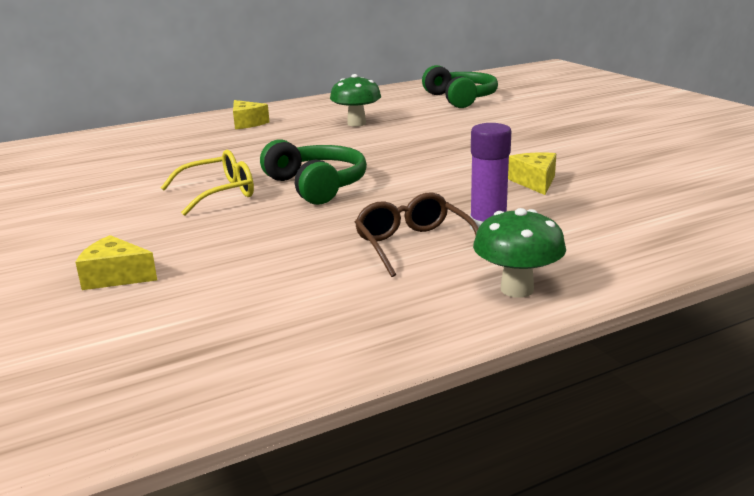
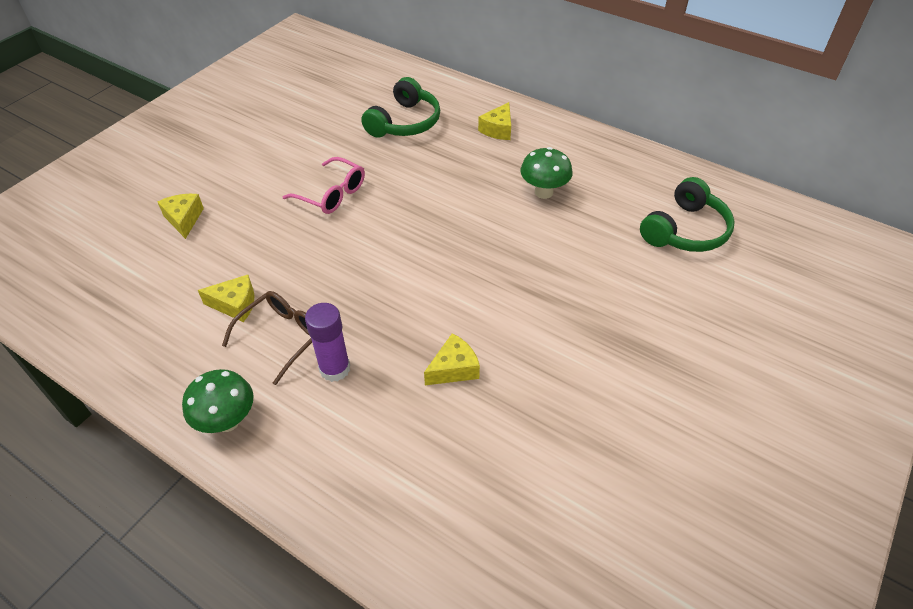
camera: 60 degrees right, 25 degrees up
(219, 193) = (332, 194): yellow glasses -> pink glasses
(317, 186) = (373, 237): green headphones -> green headphones (405, 122)
(328, 263) = (235, 304): none -> yellow cheese

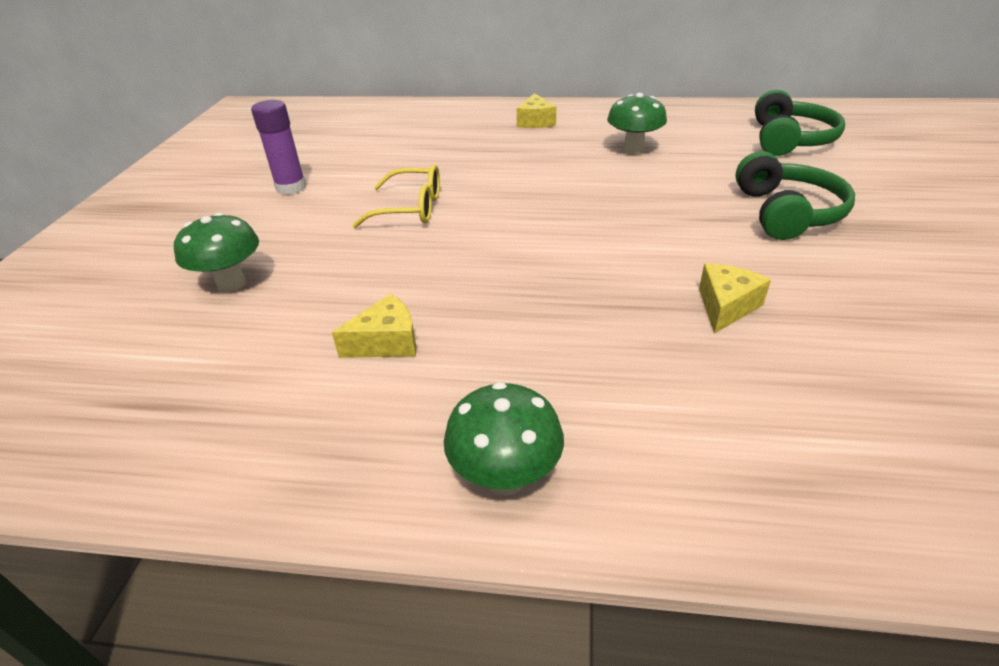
camera: 25 degrees left, 10 degrees down
(184, 219) = (231, 283): yellow cheese -> green mushroom
(282, 337) = (486, 352): brown glasses -> none
(332, 194) = (411, 209): pink glasses -> yellow glasses
(335, 369) = (590, 359): purple glue stick -> purple glue stick (291, 188)
(405, 122) = (434, 139): green headphones -> green headphones (787, 213)

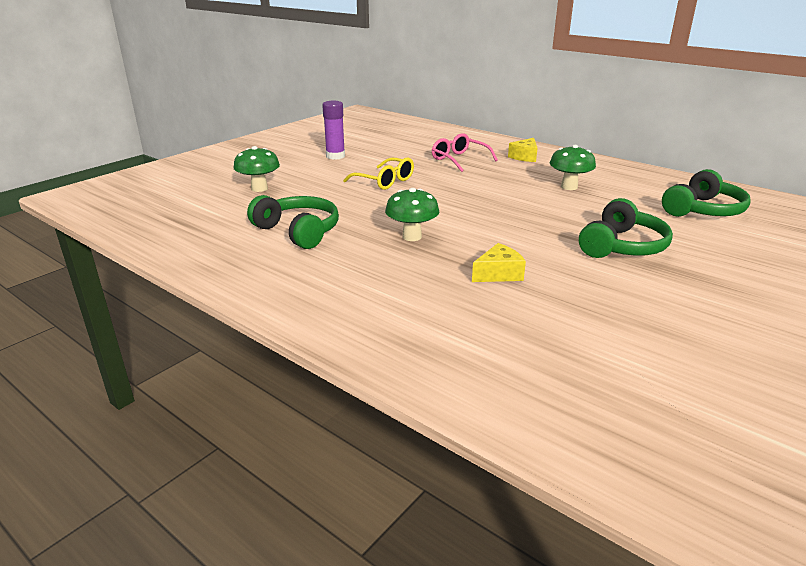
camera: 30 degrees right, 10 degrees down
(386, 342) = (298, 231): yellow cheese -> green headphones
(465, 146) = (459, 159): none -> pink glasses
(505, 477) = (285, 293): green mushroom -> green mushroom (412, 237)

